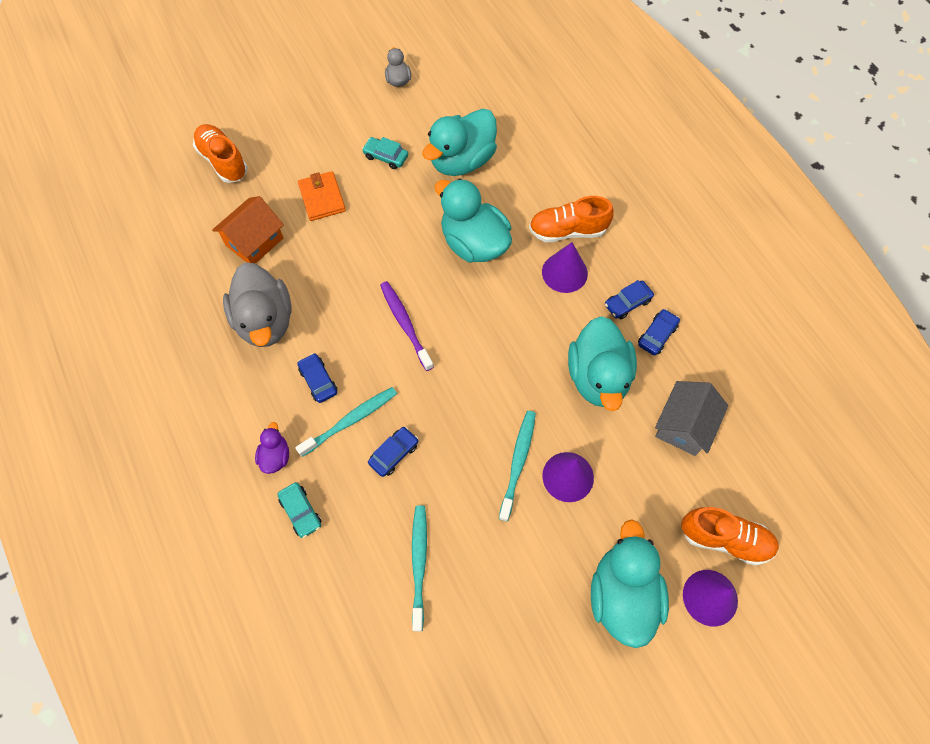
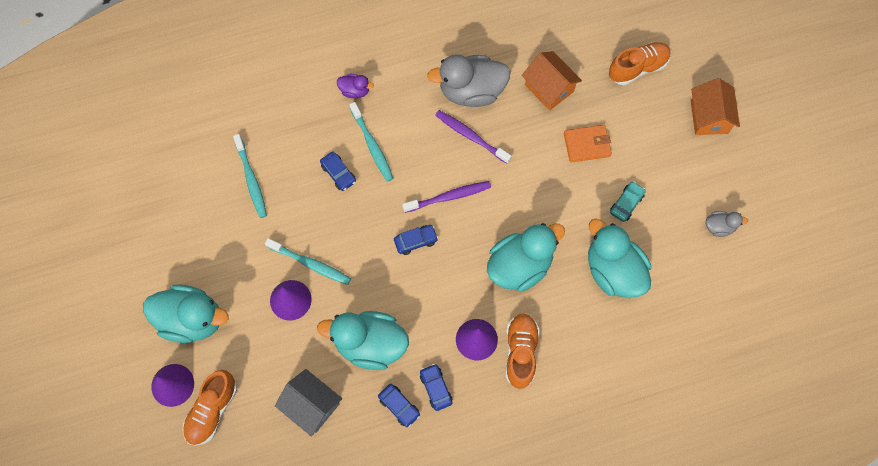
camera: 100 degrees right, 5 degrees up
(277, 96) = (709, 117): none -> orange house
(301, 511) = (309, 104): turquoise car -> none
(318, 381) = (410, 125): blue car -> blue car (415, 241)
(325, 313) = (471, 136): none -> purple toothbrush
(419, 563) = (251, 180): turquoise toothbrush -> turquoise toothbrush turned 60 degrees clockwise

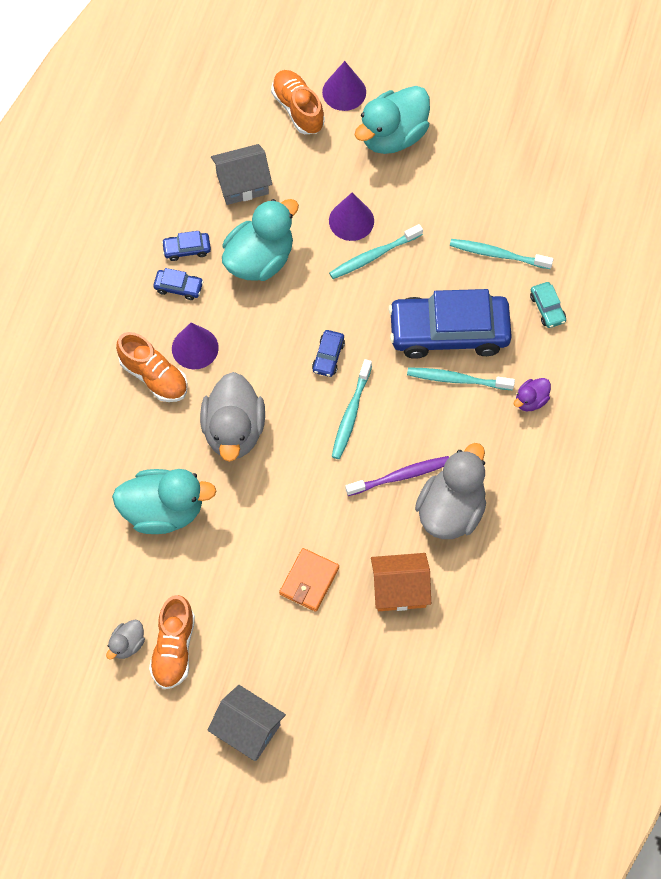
camera: 125 degrees right, 5 degrees down
(338, 173) = (449, 332): blue car -> blue car, size x2.47
(449, 197) = (351, 414): purple toothbrush -> turquoise toothbrush
(520, 266) = (234, 431): turquoise duck -> grey duck
(626, 203) = (219, 573): turquoise car -> turquoise car (547, 308)
(637, 68) = (357, 698): orange shoe -> orange shoe (174, 649)
(709, 117) = (247, 729): orange house -> grey house

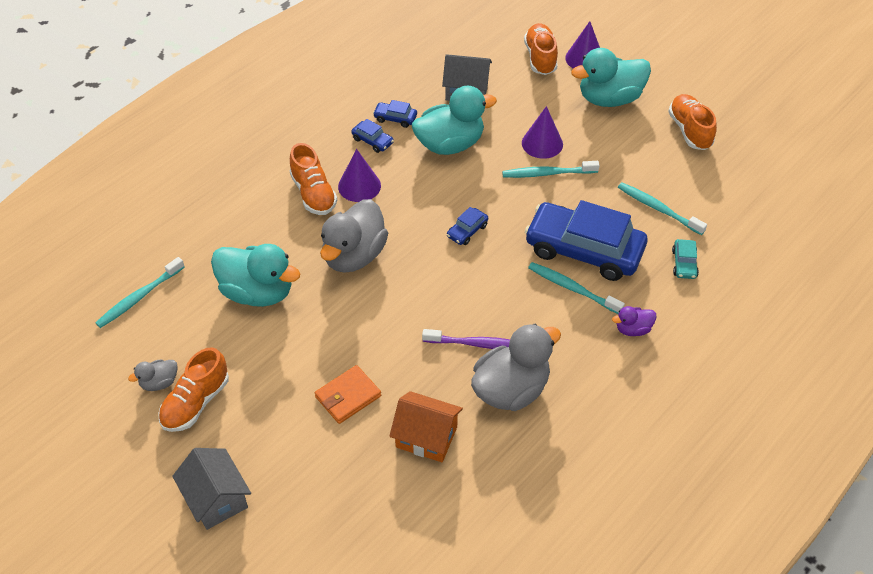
camera: 25 degrees right, 15 degrees down
(351, 414) = (462, 280): turquoise toothbrush -> turquoise toothbrush (139, 297)
(489, 145) = (689, 130): none -> orange shoe

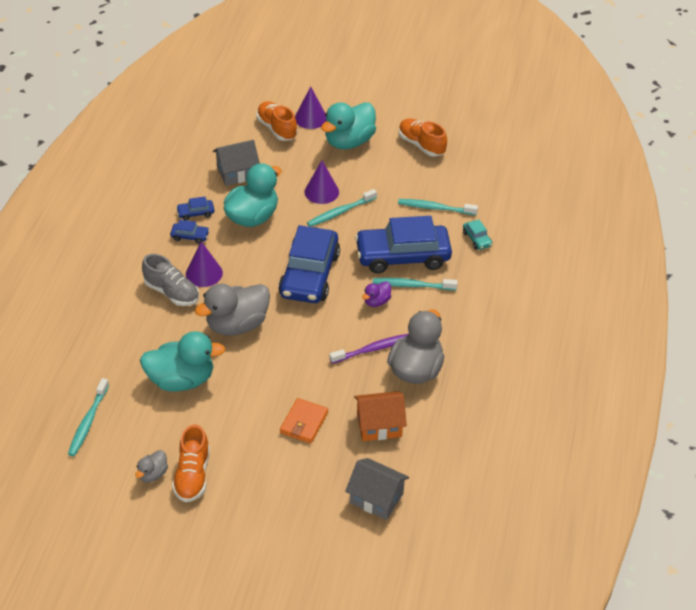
camera: 30 degrees left, 5 degrees down
(216, 498) = (258, 531): grey house -> grey house (376, 498)
(313, 194) = (172, 293): orange shoe -> grey shoe
(354, 255) = (237, 325): grey duck -> grey duck turned 60 degrees clockwise
(467, 231) = (309, 275): blue car -> blue car, size x2.47
(633, 329) = (471, 296): purple duck -> purple duck (376, 301)

